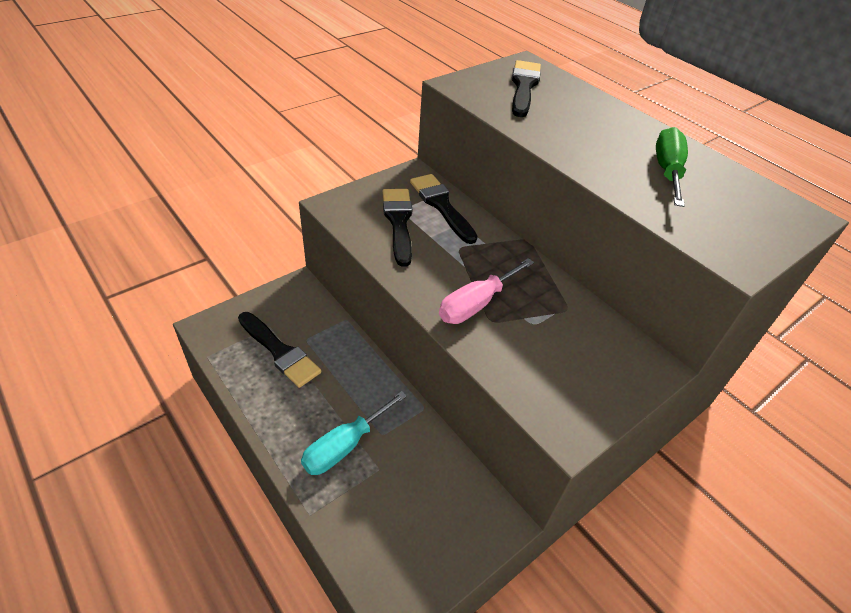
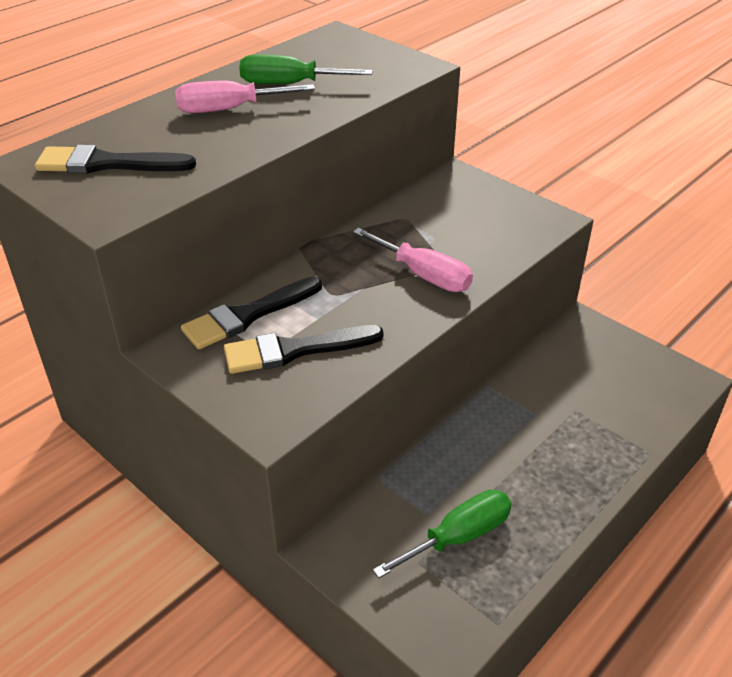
camera: 95 degrees left, 5 degrees down
(280, 351) = (458, 537): black brush -> green screwdriver
(345, 446) = (563, 441): turquoise screwdriver -> none
(611, 137) = (229, 109): none -> pink screwdriver

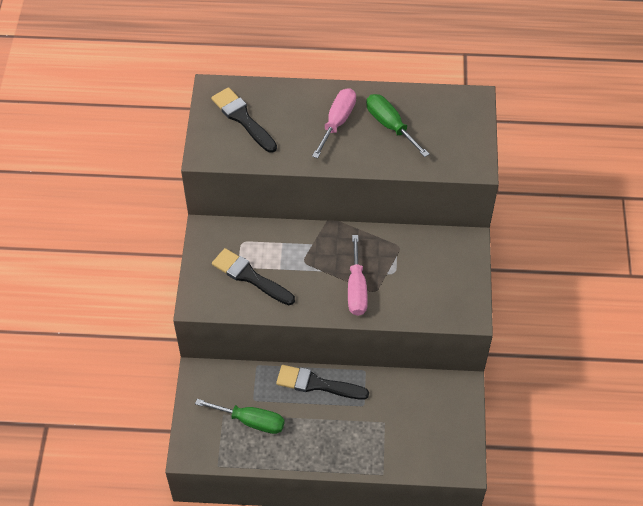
camera: 50 degrees right, 15 degrees up
(229, 109) = (337, 122): pink screwdriver -> pink screwdriver turned 75 degrees clockwise
(248, 315) = (255, 240): black brush -> black brush (317, 384)

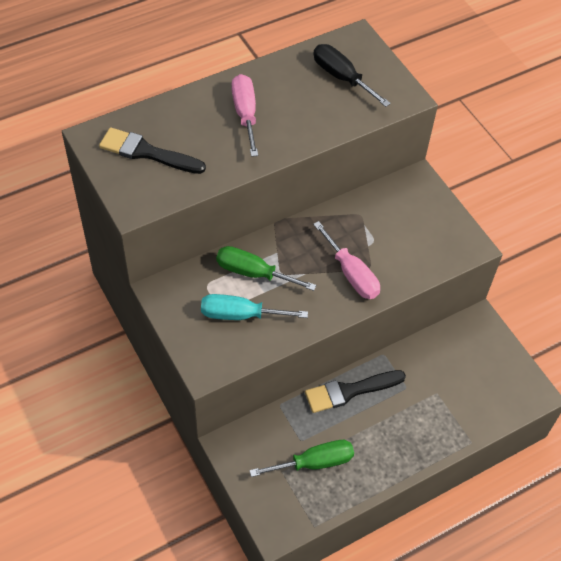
camera: 35 degrees left, 0 degrees up
(250, 276) = (240, 315): black brush -> turquoise screwdriver
(390, 125) = (298, 95): green screwdriver -> green screwdriver (253, 273)
(436, 126) = (341, 77): none -> black screwdriver

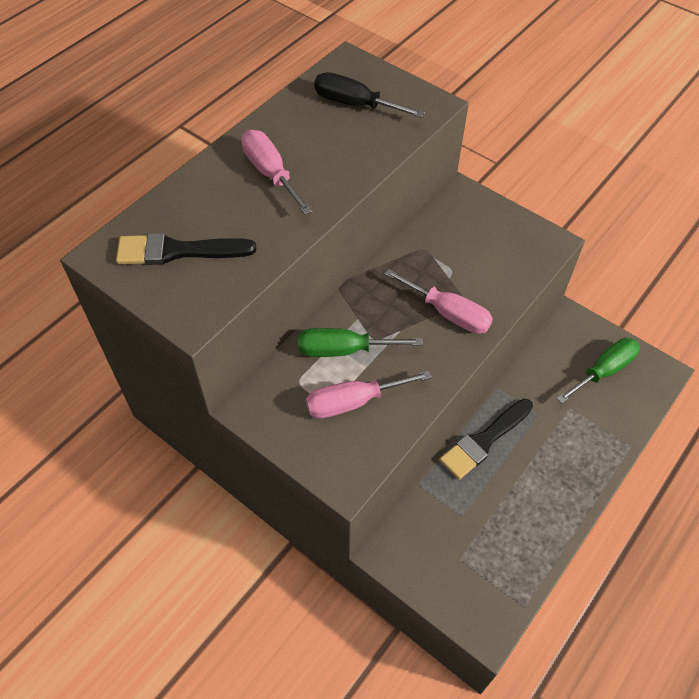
camera: 20 degrees left, 0 degrees up
(240, 315) = (353, 402): turquoise screwdriver -> pink screwdriver
(314, 462) = (488, 534): green screwdriver -> green screwdriver (604, 371)

